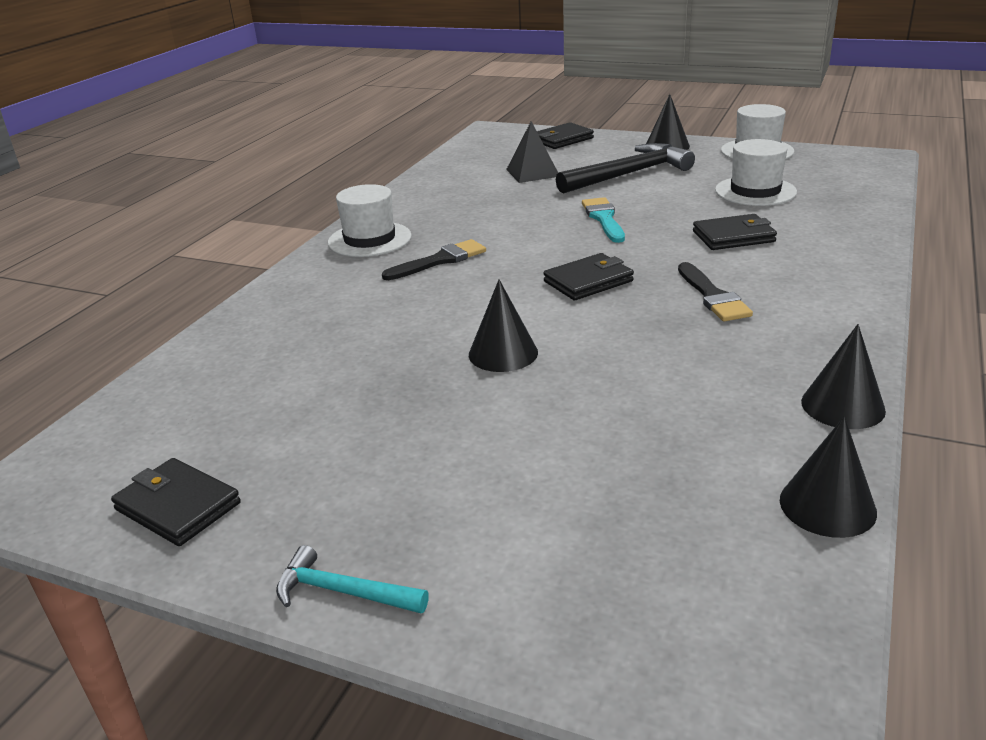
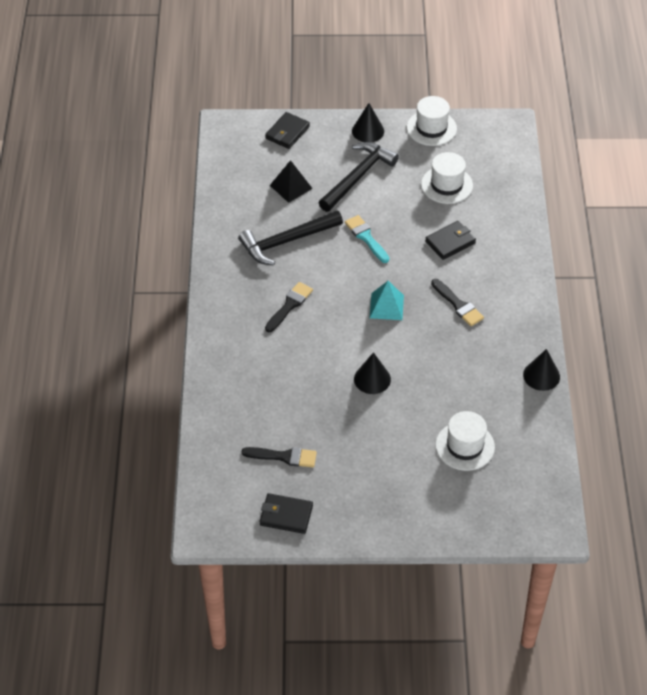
camera: 25 degrees left, 20 degrees up
(264, 420) = (284, 457): none -> black brush
(343, 592) = (386, 532): turquoise hammer -> none
(369, 239) = (230, 293): white hat -> white hat (465, 446)
(488, 209) = (286, 241): none -> black hammer
(588, 281) = (386, 306): black wallet -> turquoise pyramid
(827, 506) = (548, 437): black cone -> none

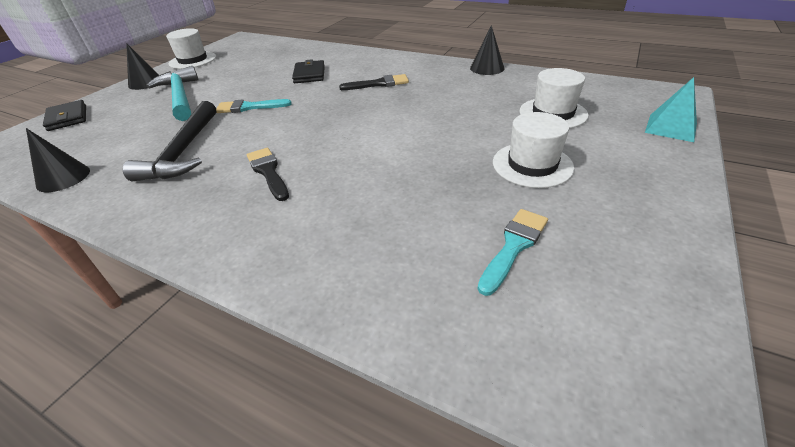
camera: 60 degrees left, 10 degrees down
(284, 457) = (514, 246): black brush -> turquoise brush
(286, 515) = (641, 279): black wallet -> none
(291, 187) = (126, 131): black pyramid -> none
(358, 177) = (180, 96): black hammer -> turquoise hammer
(372, 379) = (427, 143): black cone -> black cone (63, 178)
(386, 306) = (341, 115): turquoise pyramid -> turquoise pyramid (671, 127)
(447, 185) = (253, 65): white hat -> white hat (532, 165)

